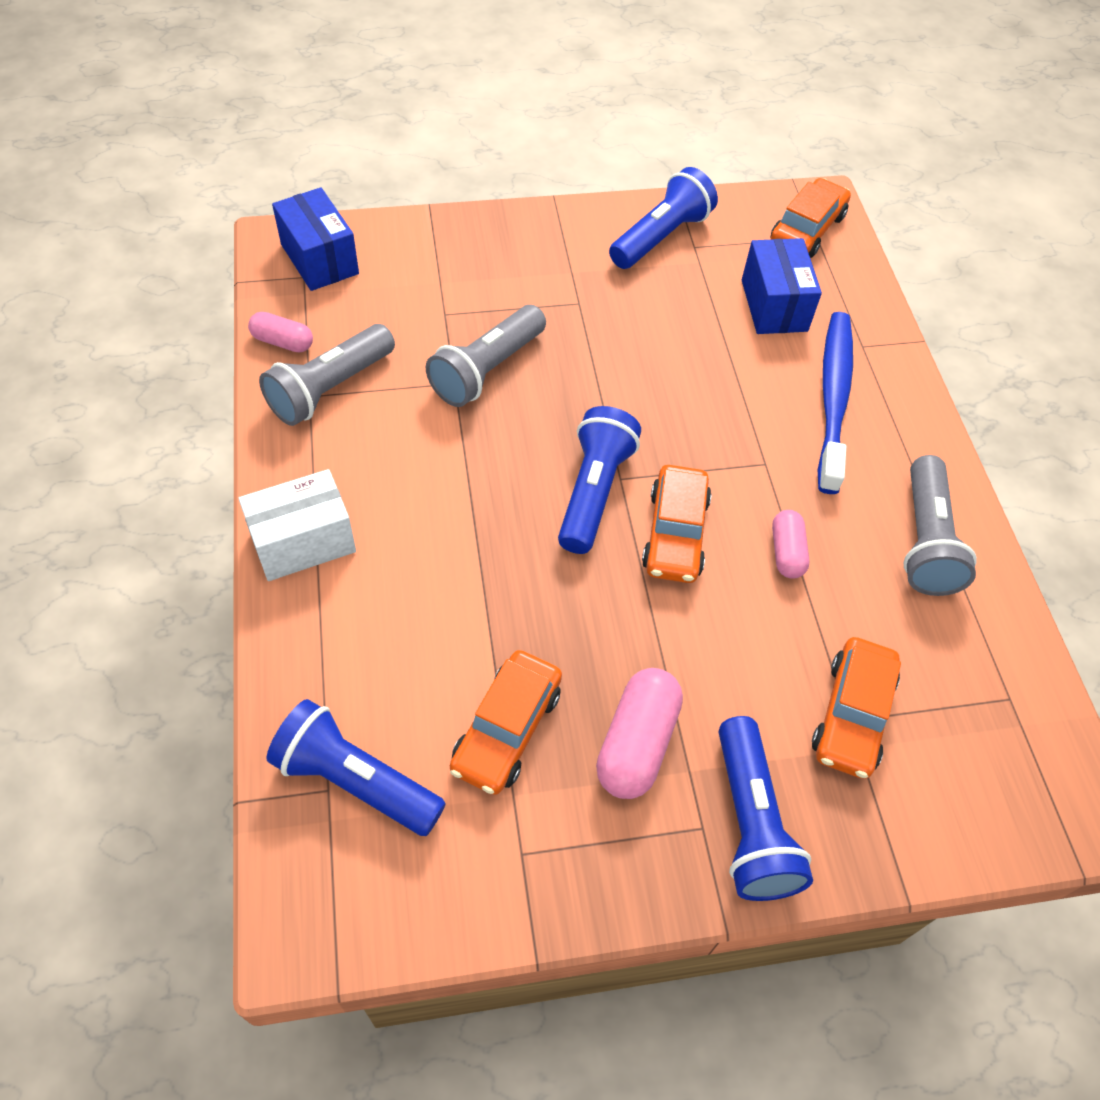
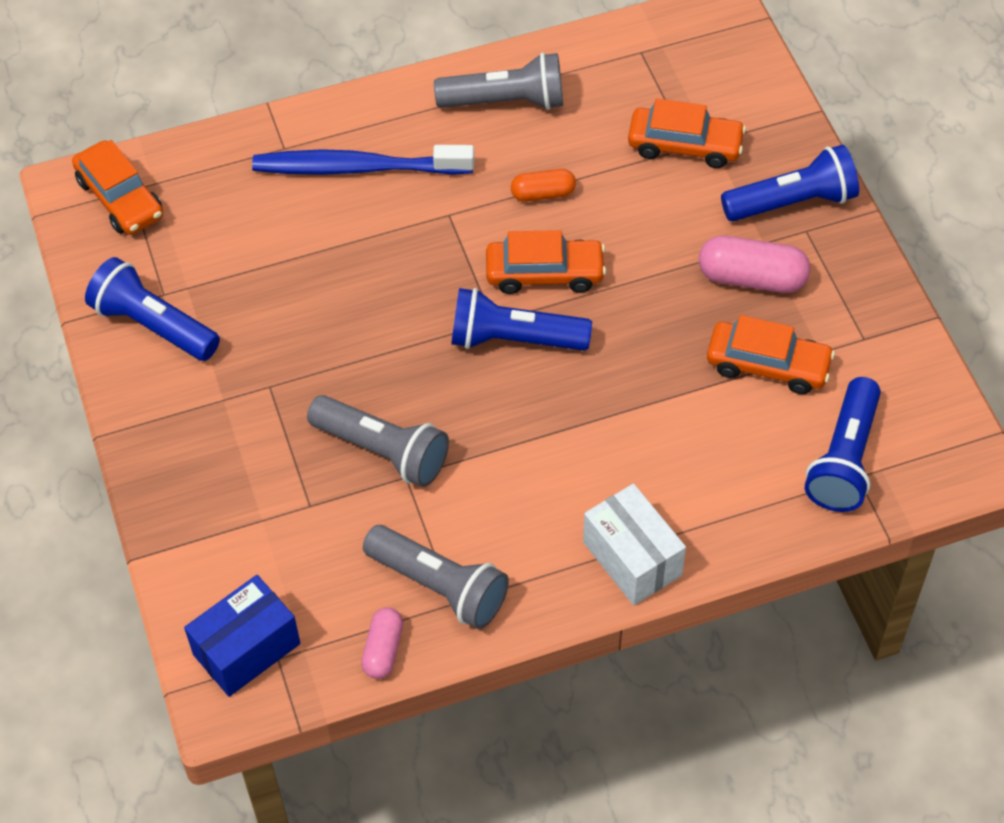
camera: 95 degrees left, 0 degrees up
(774, 305) = (241, 220): blue box -> none
(787, 552) = (543, 193): pink capsule -> orange capsule
(807, 229) = (120, 198): orange car -> orange car turned 150 degrees counterclockwise

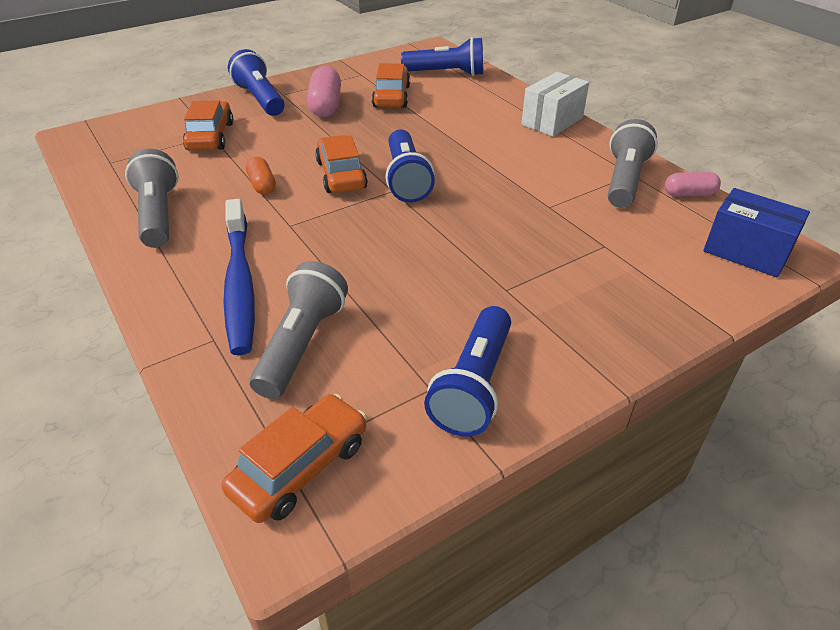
camera: 105 degrees left, 15 degrees down
(382, 451) = (534, 220): grey flashlight -> grey flashlight (302, 344)

